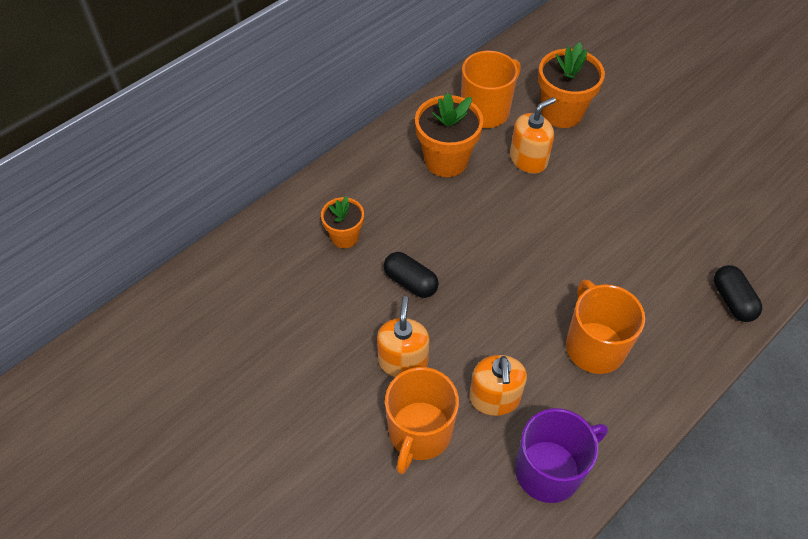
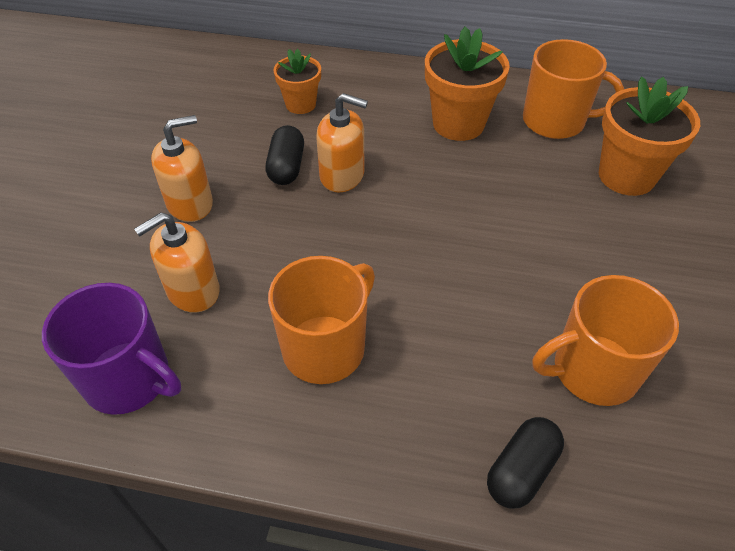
camera: 55 degrees right, 5 degrees down
(419, 432) = (115, 252): orange mug -> orange mug (593, 370)
(528, 159) = (529, 179): orange soap dispenser -> orange soap dispenser (342, 175)

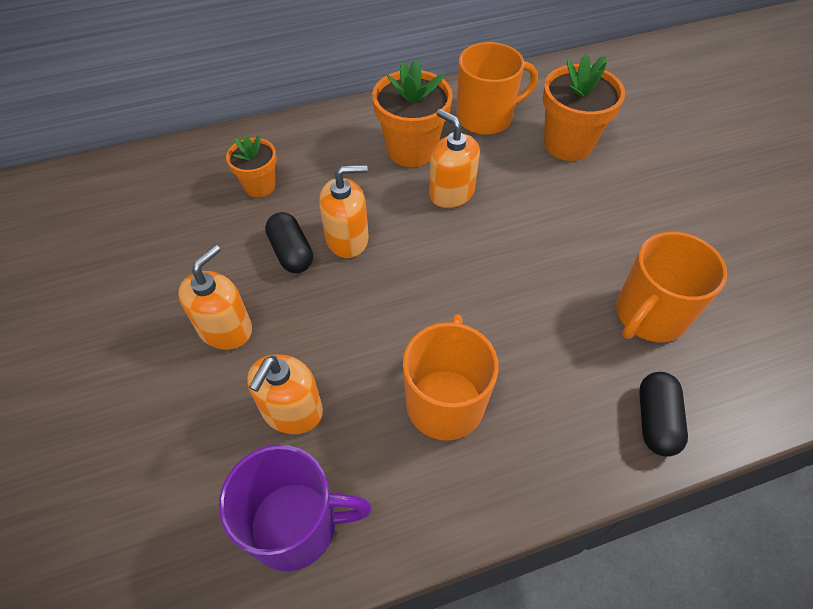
camera: 30 degrees left, 5 degrees up
(468, 174) = (451, 192): none -> orange soap dispenser

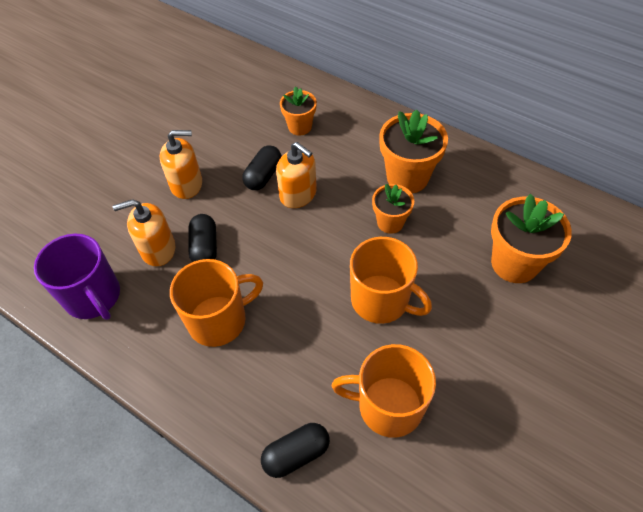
camera: 55 degrees right, 0 degrees up
(335, 361) = (205, 247): none -> black capsule
(451, 192) = (390, 222): orange soap dispenser -> orange flower pot
(486, 117) = (486, 198): orange mug -> orange mug (381, 300)

